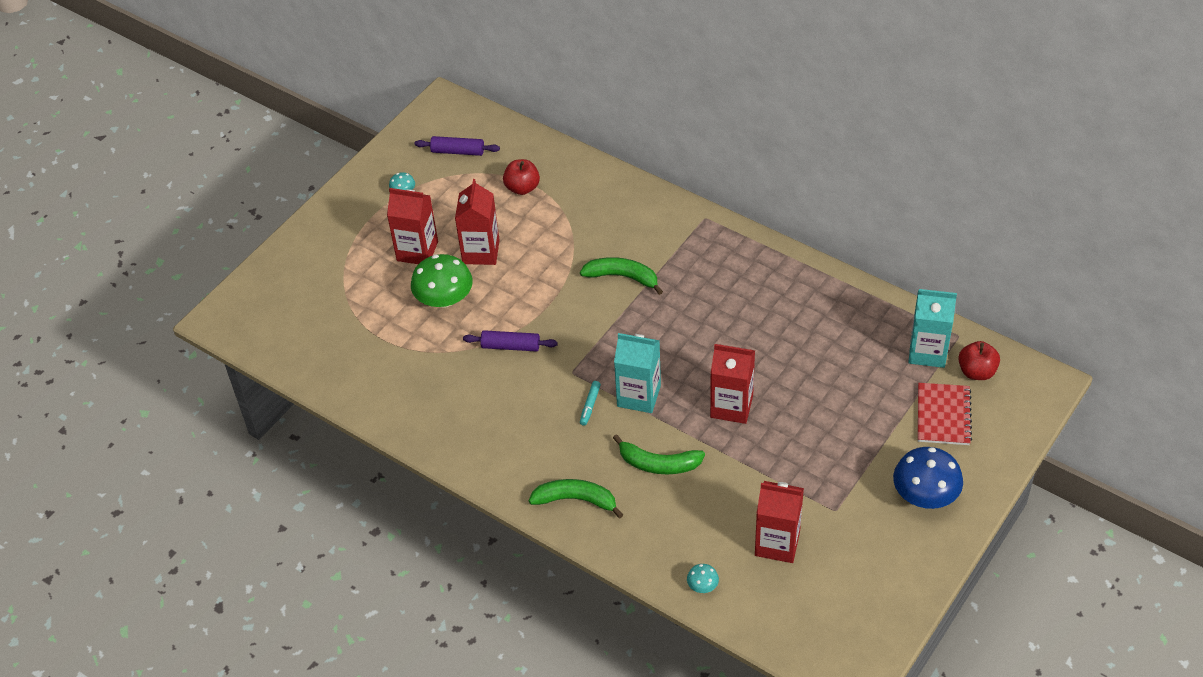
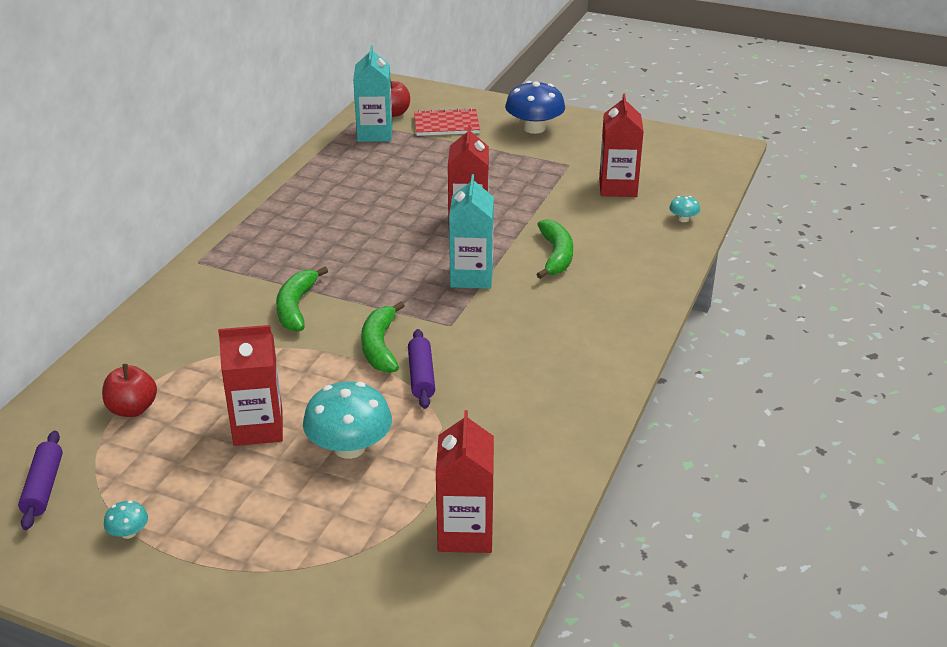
camera: 105 degrees left, 15 degrees down
(417, 251) = (259, 492): red carton -> red carton (465, 533)
(444, 299) = (349, 447): green mushroom -> turquoise mushroom
(576, 500) = (623, 299): green banana -> green banana (380, 346)
(590, 406) = (495, 306): turquoise marker -> none

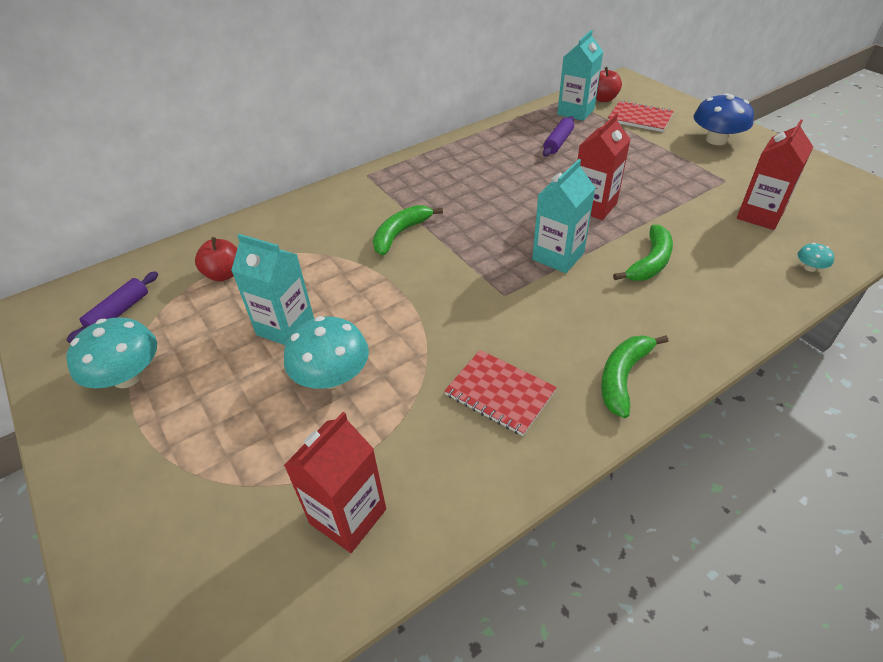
camera: 35 degrees right, 10 degrees up
(128, 532) = (127, 376): turquoise mushroom -> turquoise mushroom, size x2.21
(258, 428) = (285, 327): red carton -> turquoise carton
(380, 346) = (432, 292): green banana -> green banana (623, 377)
(421, 376) = (442, 334): purple rolling pin -> purple rolling pin (558, 142)
(512, 400) = (500, 393): none -> red notebook

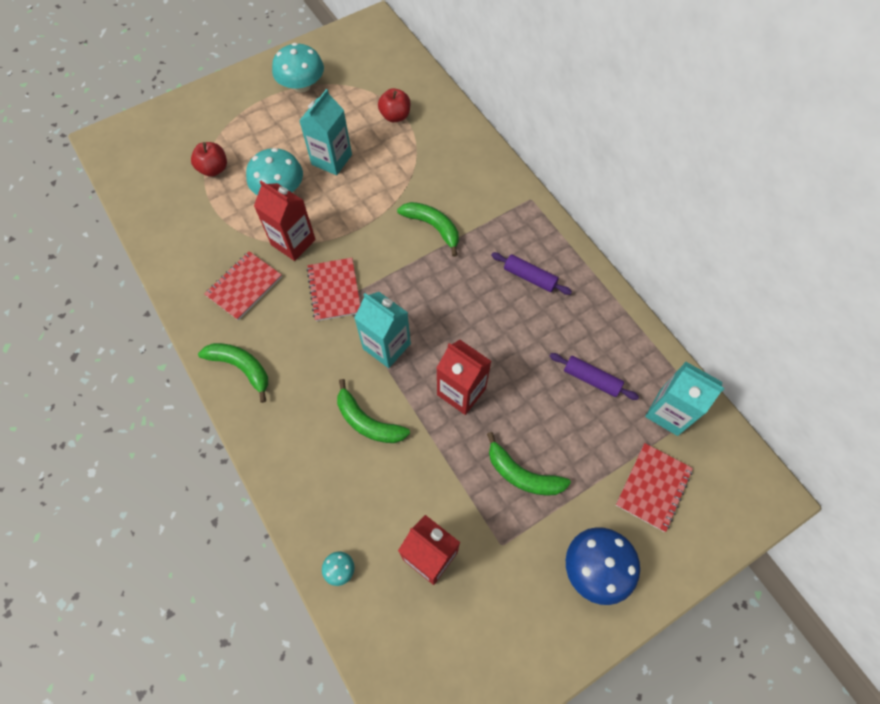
camera: 90 degrees right, 20 degrees up
(119, 312) = (362, 67): purple rolling pin -> purple rolling pin (530, 277)
(348, 516) = (175, 204): red carton -> red carton (293, 242)
(493, 303) = (334, 290): none -> red notebook
(603, 99) = (707, 453): red apple -> red apple (214, 169)
(659, 172) = (522, 474): none -> green banana

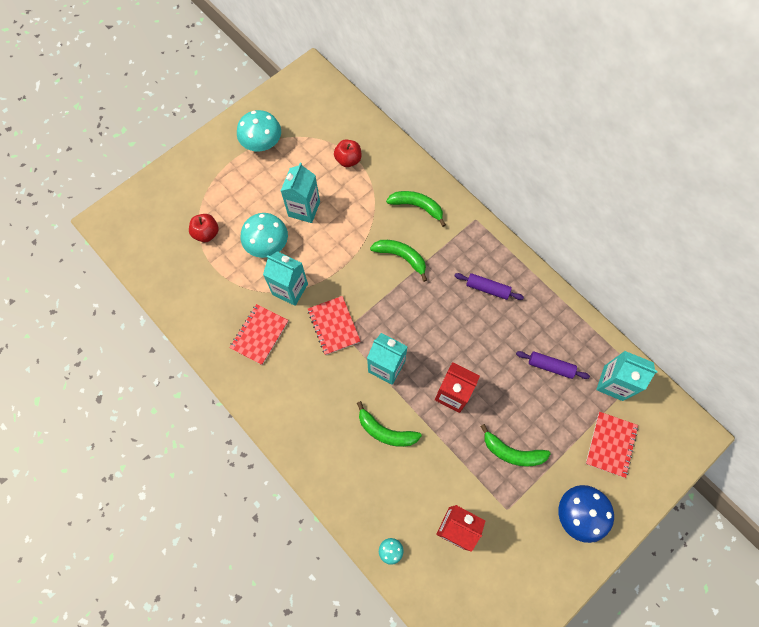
camera: 10 degrees left, 5 degrees up
(241, 367) = (275, 404): green banana -> green banana (417, 207)
(293, 242) = (290, 289): red carton -> turquoise carton

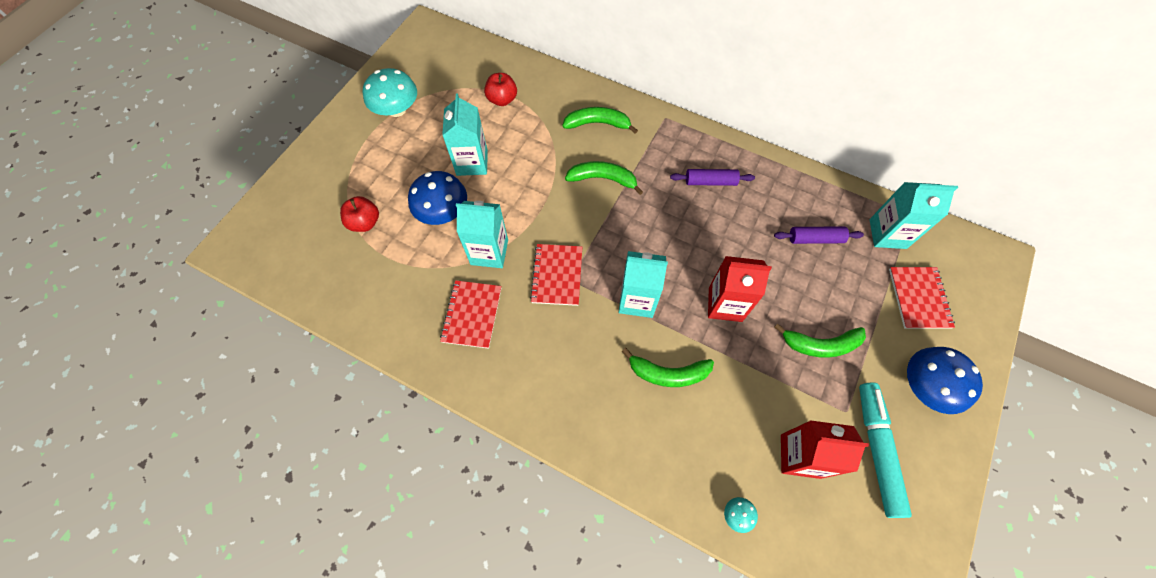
camera: 20 degrees left, 5 degrees down
(267, 244) = (443, 212): turquoise mushroom -> blue mushroom
(334, 326) = (557, 275): red notebook -> red notebook turned 45 degrees clockwise
(516, 545) = (877, 449): none -> turquoise marker

